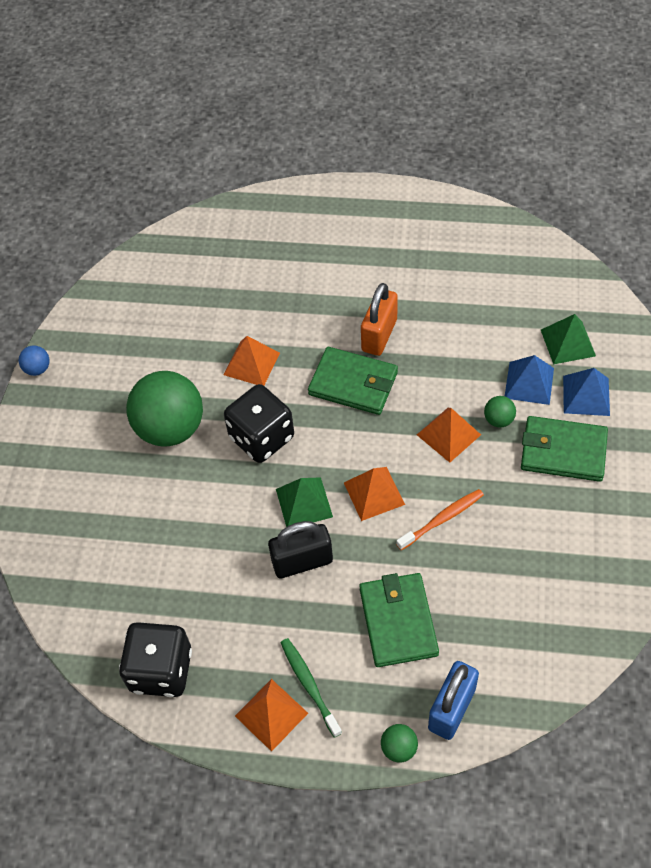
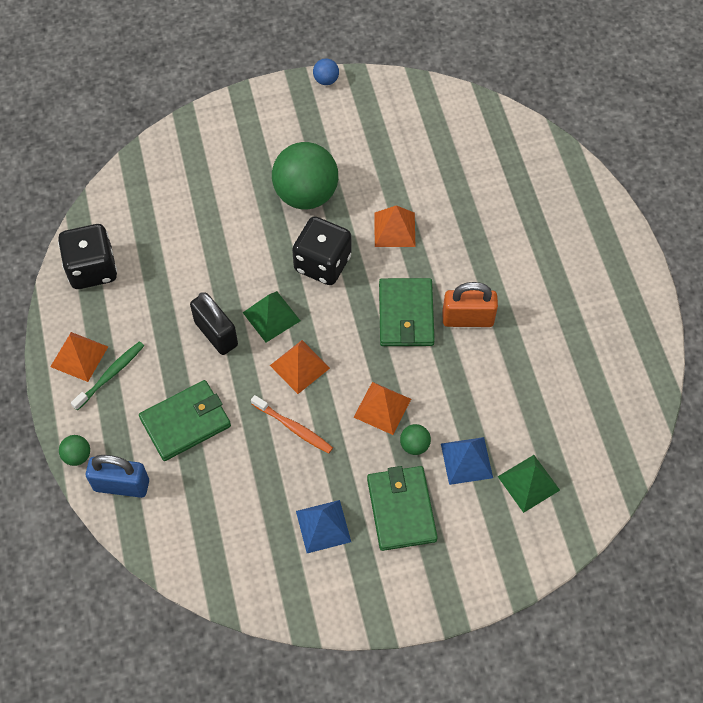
camera: 65 degrees right, 5 degrees up
(586, 395) = (472, 514): blue pyramid -> blue pyramid (323, 526)

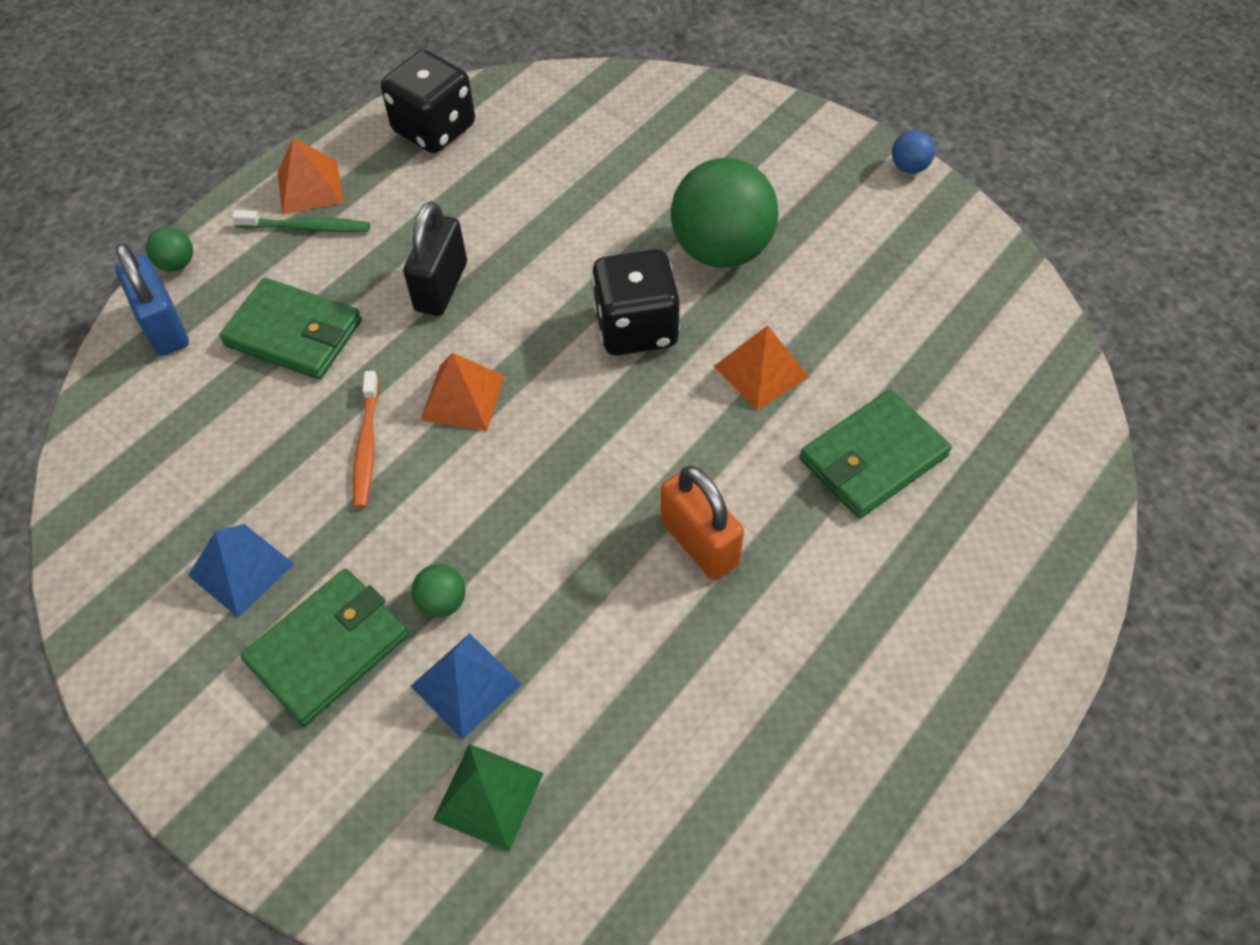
camera: 55 degrees right, 5 degrees down
(271, 316) = (512, 324): green pyramid -> none
(382, 408) = (472, 527): orange pyramid -> none
(406, 315) = (640, 465): green wallet -> green wallet (873, 458)

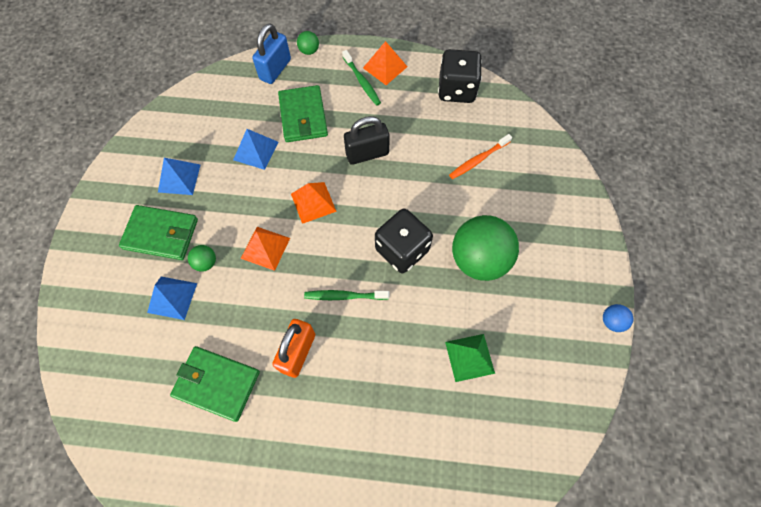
camera: 55 degrees right, 10 degrees up
(295, 429) = (256, 150): none -> blue pyramid
(367, 446) = (264, 182): orange toothbrush -> orange toothbrush (478, 160)
(488, 796) = (126, 339): green pyramid -> green pyramid (469, 357)
(654, 436) = (344, 296): none -> green toothbrush
(761, 371) = (416, 323): orange pyramid -> orange pyramid (265, 248)
(873, 458) = (398, 408): green wallet -> green wallet (217, 383)

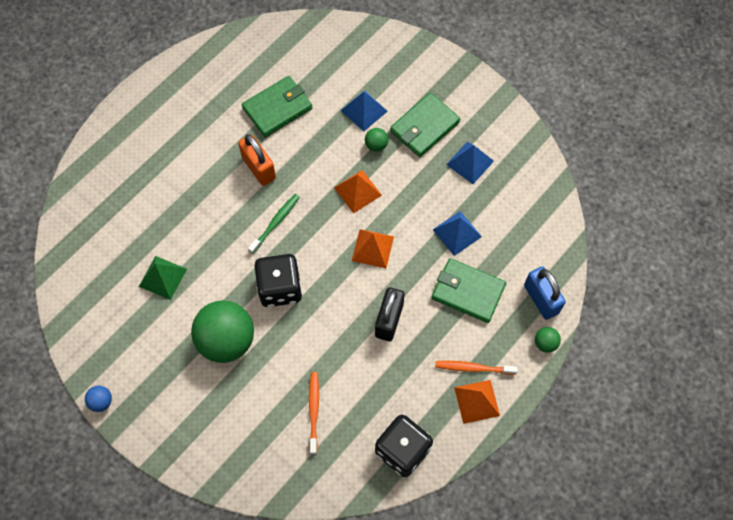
camera: 125 degrees right, 0 degrees up
(362, 81) = (473, 368): green toothbrush -> orange toothbrush

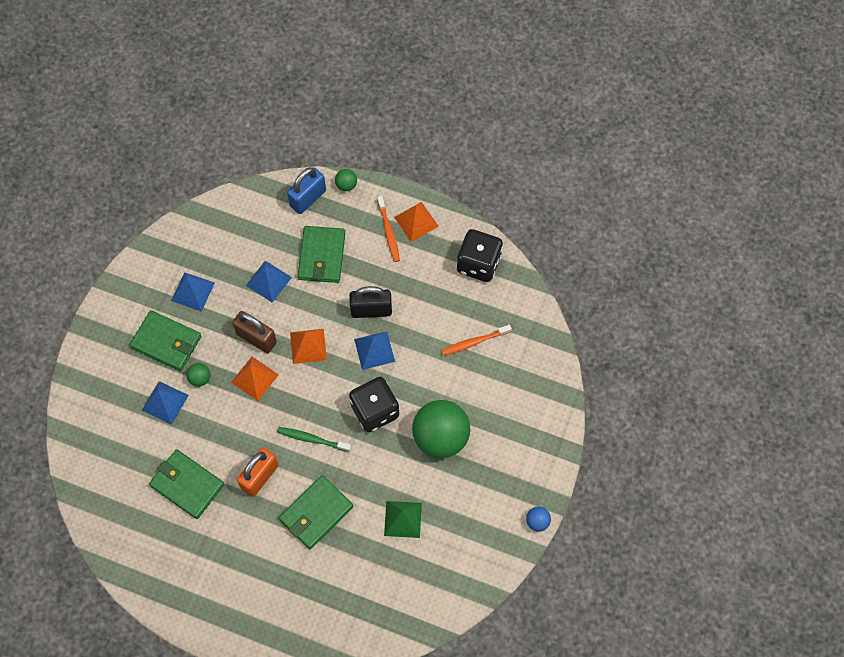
camera: 110 degrees left, 0 degrees up
(203, 204) = (316, 513): none -> green wallet
(344, 308) = (374, 350): none -> blue pyramid
(399, 204) = (256, 338): none -> brown padlock

